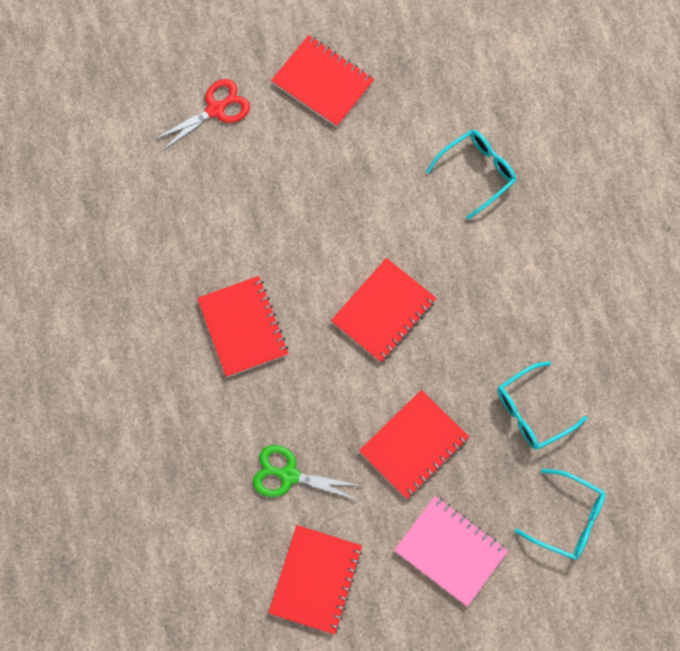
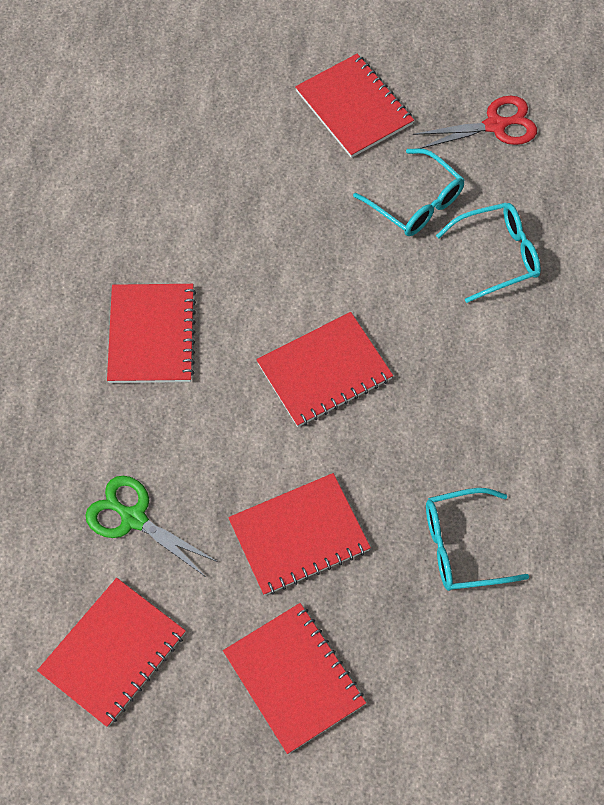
camera: 20 degrees right, 10 degrees down
(215, 109) = (221, 99): red scissors -> red scissors (495, 125)
(450, 551) = (294, 678): pink notebook -> red notebook
(567, 518) = (459, 692): turquoise glasses -> turquoise glasses (416, 203)

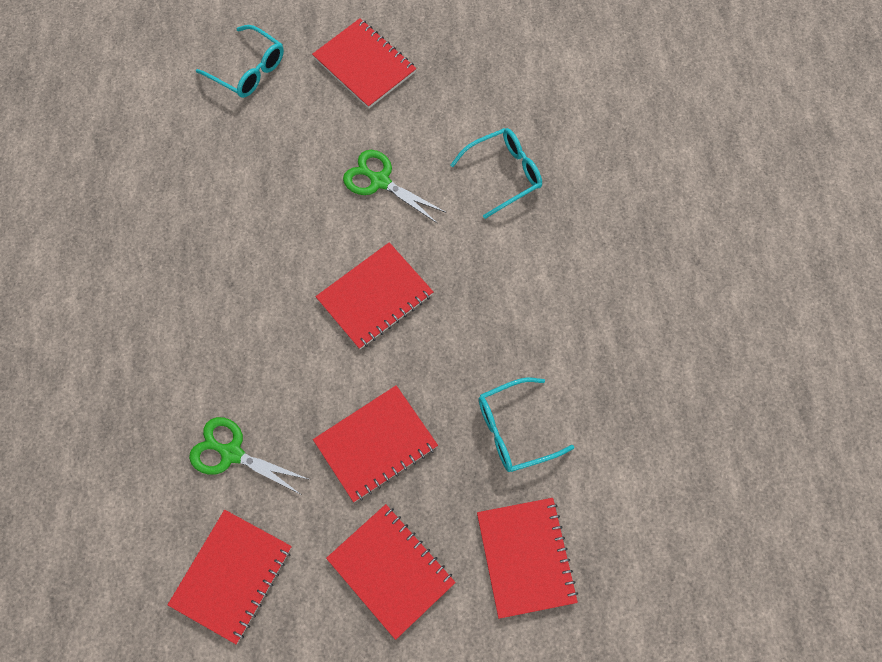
camera: 10 degrees left, 5 degrees up
(151, 335) = (223, 289): red notebook -> red notebook (525, 557)
(351, 242) = (380, 181): none -> green scissors
(416, 203) = (429, 139): turquoise glasses -> turquoise glasses (248, 70)
(495, 125) = (484, 63): red scissors -> none

